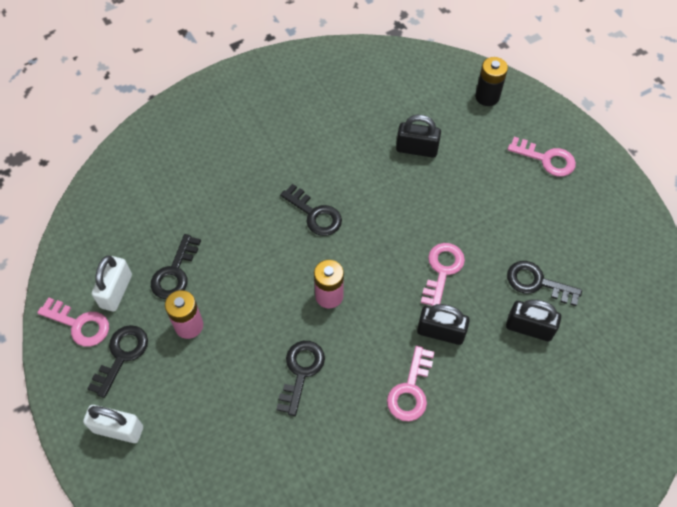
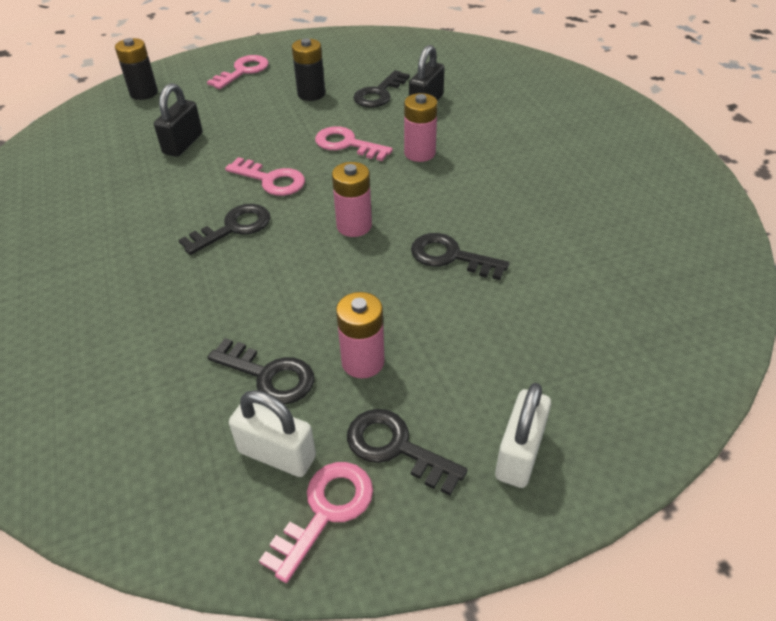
camera: 80 degrees left, 15 degrees down
(410, 390) = (483, 179): pink key -> pink key (271, 180)
(440, 332) = (419, 153): black padlock -> pink battery
(520, 224) = (311, 94): none -> black battery

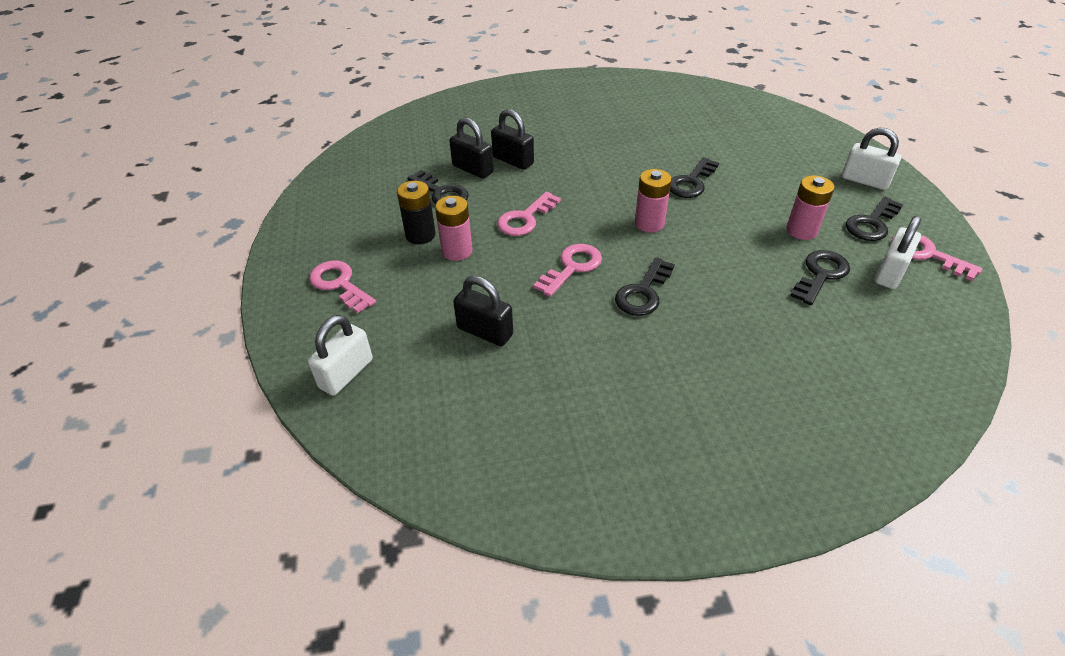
camera: 80 degrees left, 0 degrees up
(144, 93) = (346, 374): black battery -> white padlock
(233, 228) = (643, 292): black key -> black key turned 120 degrees counterclockwise
(419, 153) = (552, 181): pink battery -> pink battery (457, 251)
(451, 124) = (513, 160): none -> black padlock

